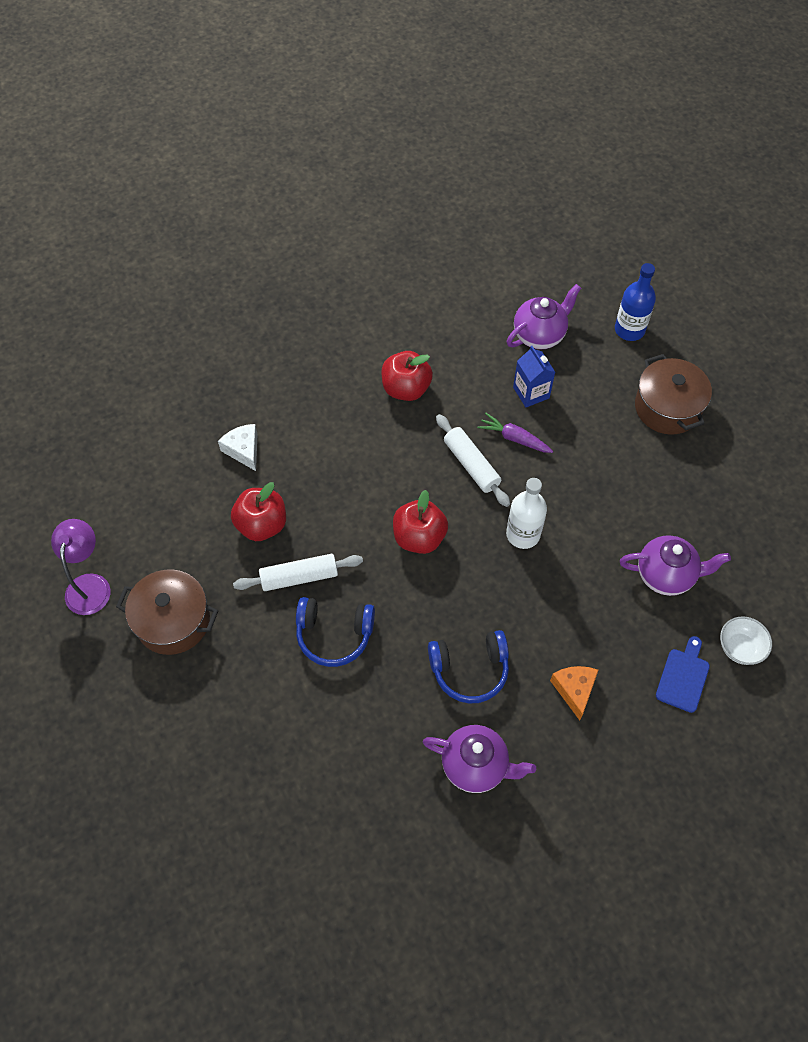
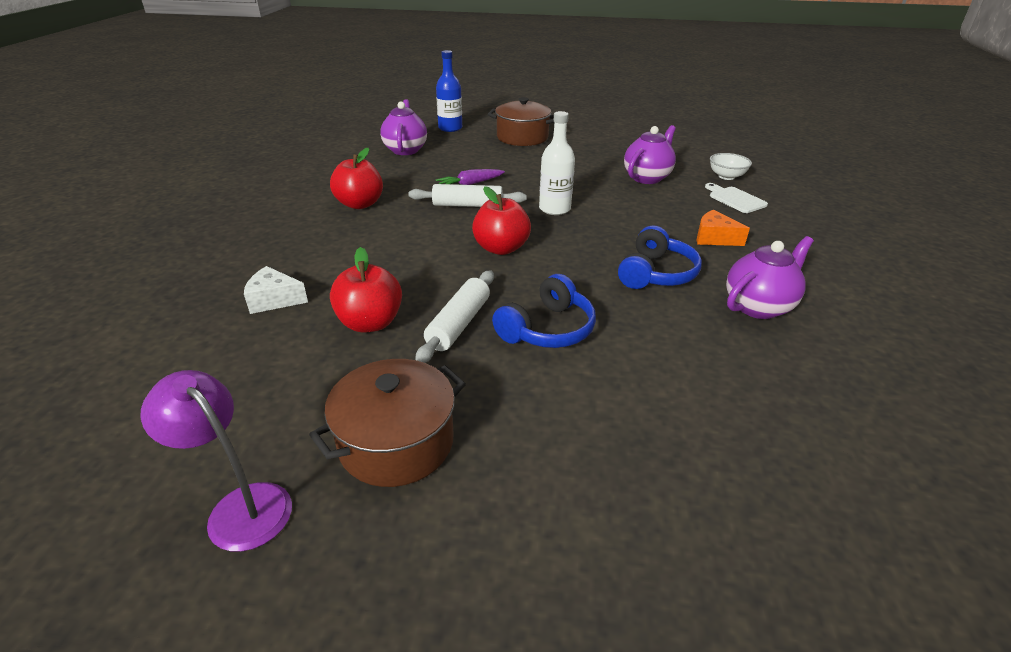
camera: 55 degrees left, 25 degrees down
(531, 392) = (443, 167): blue carton -> none
(683, 677) = (735, 199): blue cutting board -> white cutting board

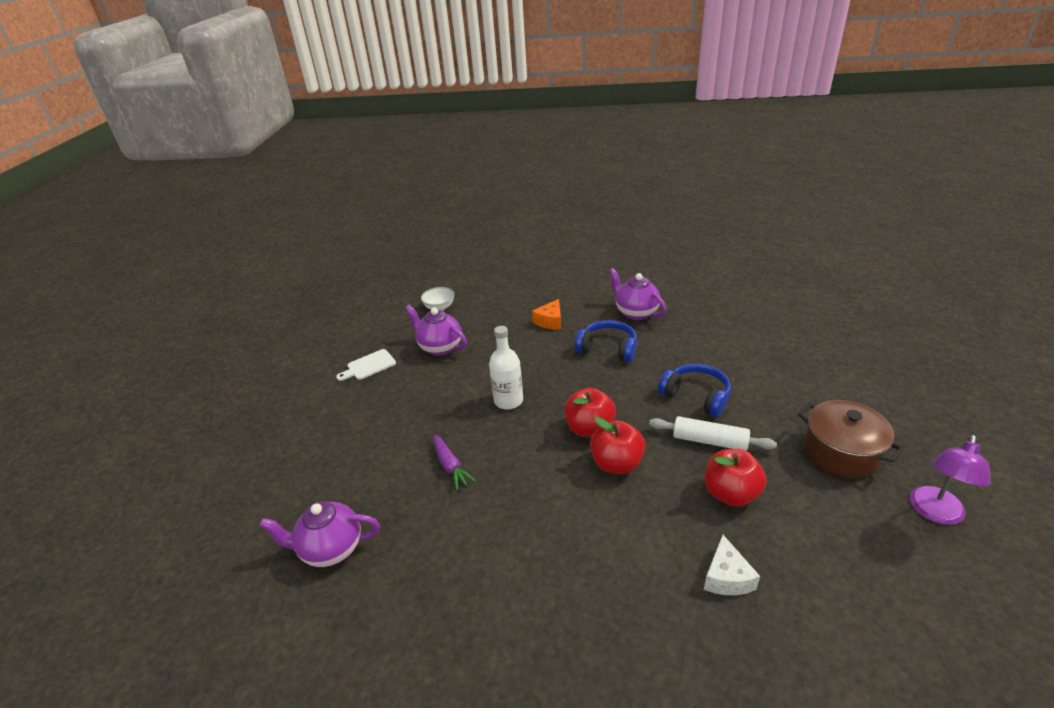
camera: 90 degrees left, 0 degrees up
(360, 204) = (508, 560): red apple -> red apple (616, 464)
(450, 128) = (254, 512): blue bottle -> none
(467, 205) = (505, 461): white rolling pin -> none
(522, 137) = (313, 435): brown pot -> none
(735, 199) = (483, 307): white cutting board -> white cutting board (369, 366)

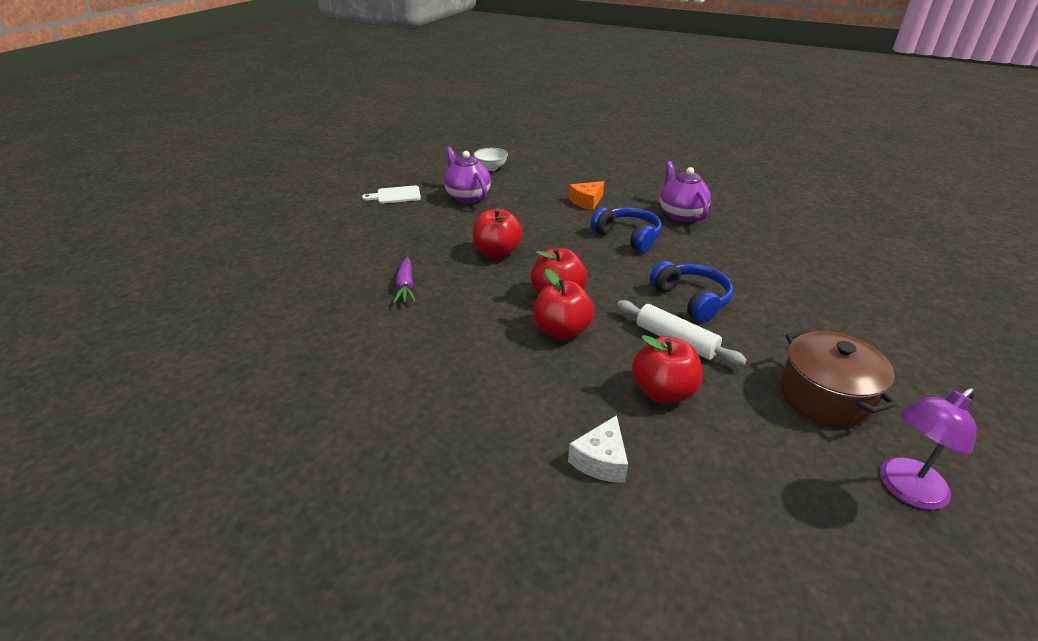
camera: 20 degrees right, 0 degrees up
(331, 549) = (261, 315): purple teapot -> none
(508, 401) = (497, 252): white bottle -> red apple

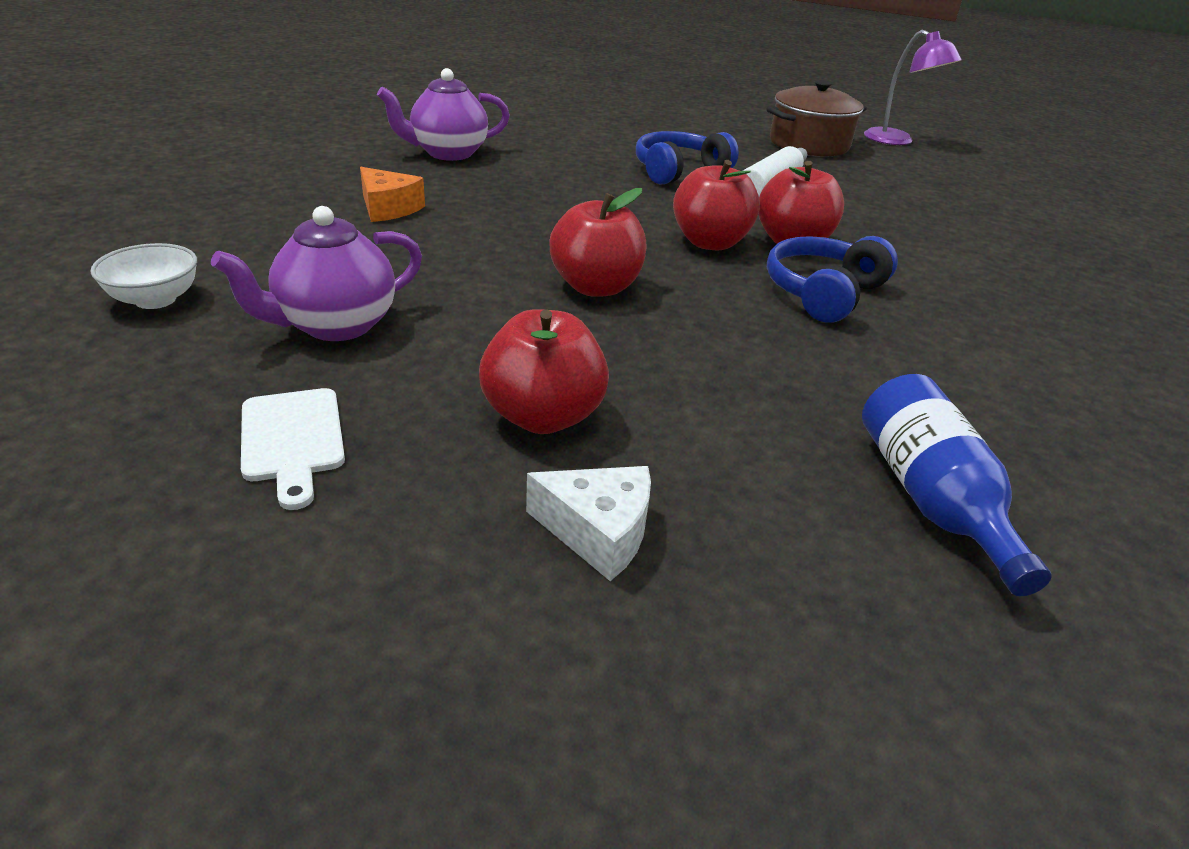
camera: 100 degrees left, 0 degrees up
(300, 315) = (930, 498): none -> blue bottle
(405, 287) = (754, 373): purple carrot -> none
(601, 460) = (987, 233): white cheese -> white cheese (598, 532)
(628, 237) = (522, 189): blue headphones -> blue headphones (823, 293)
(663, 392) = (861, 200): red apple -> red apple (543, 416)

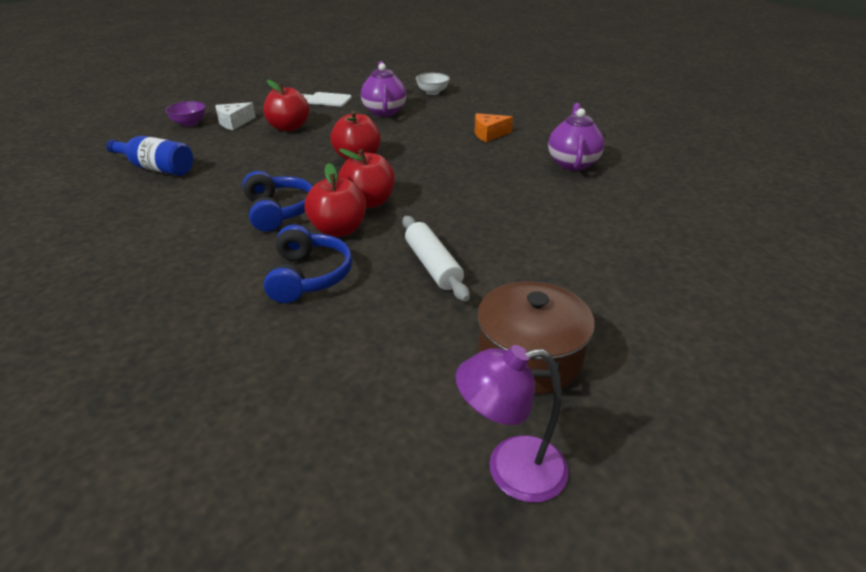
camera: 125 degrees right, 0 degrees up
(678, 171) = (492, 236): blue headphones -> blue headphones (308, 276)
(694, 637) = (189, 123): none -> purple bowl

